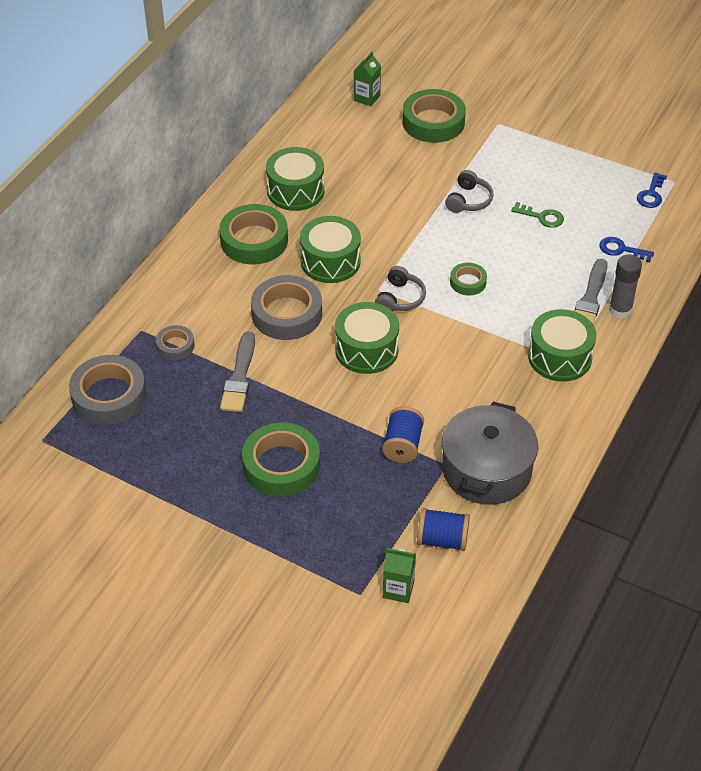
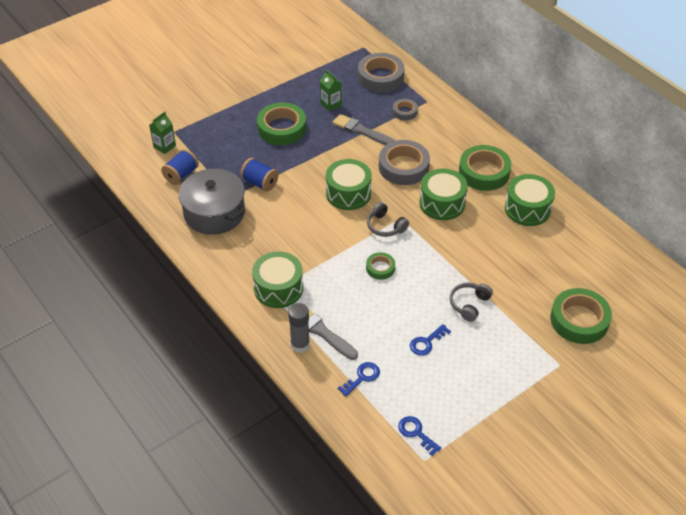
camera: 115 degrees right, 0 degrees up
(367, 98) = (629, 288): green carton -> green carton (331, 104)
(469, 200) = (469, 304): grey headphones -> grey headphones turned 75 degrees clockwise
(542, 217) = (426, 342): green key -> blue key

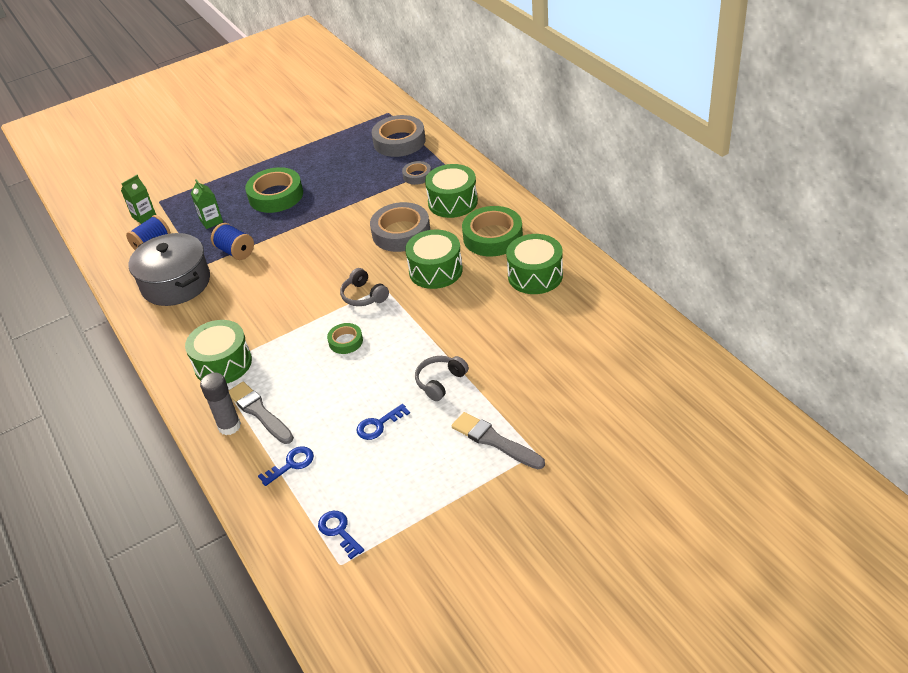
camera: 10 degrees right, 5 degrees down
(331, 104) = (336, 170): green carton -> green carton (211, 221)
(348, 193) = (331, 261): green drum -> green drum (452, 202)
(362, 131) = (364, 196): grey brush -> grey brush (495, 441)
(579, 320) = (571, 400): green tape -> none

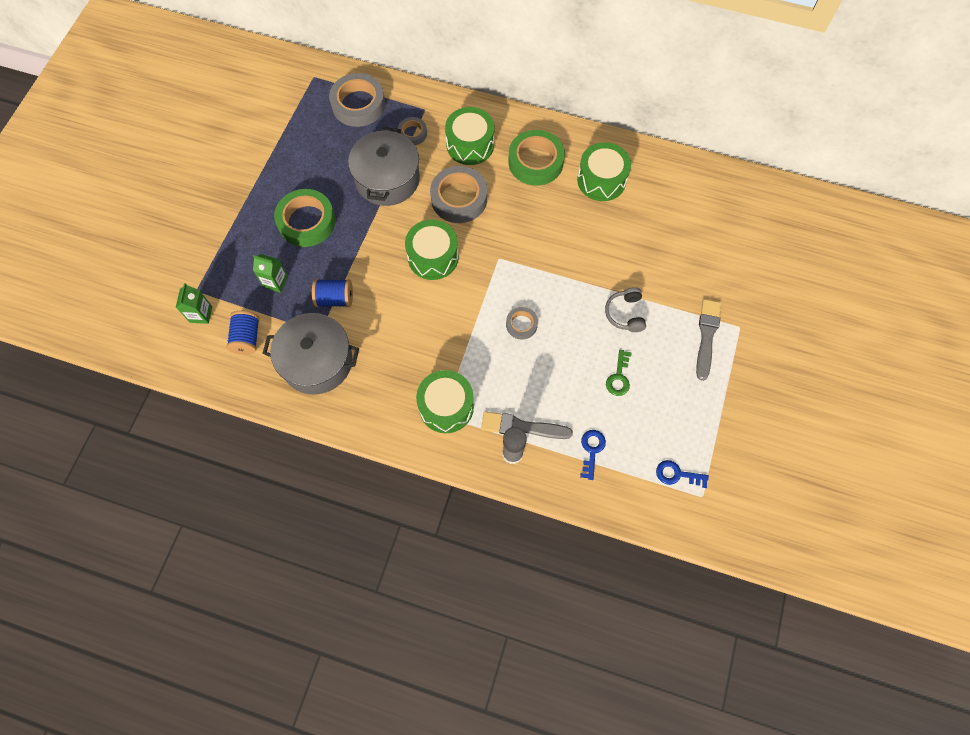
camera: 45 degrees left, 25 degrees up
(345, 341) = (521, 324): green tape -> grey tape
(363, 196) = (387, 179): none -> grey pot
(363, 296) = (492, 276): grey headphones -> none
(378, 425) = (619, 377): blue key -> green key
(435, 270) = (523, 219): green drum -> green drum (433, 257)
(495, 441) = (706, 336): grey brush -> grey brush turned 105 degrees clockwise

